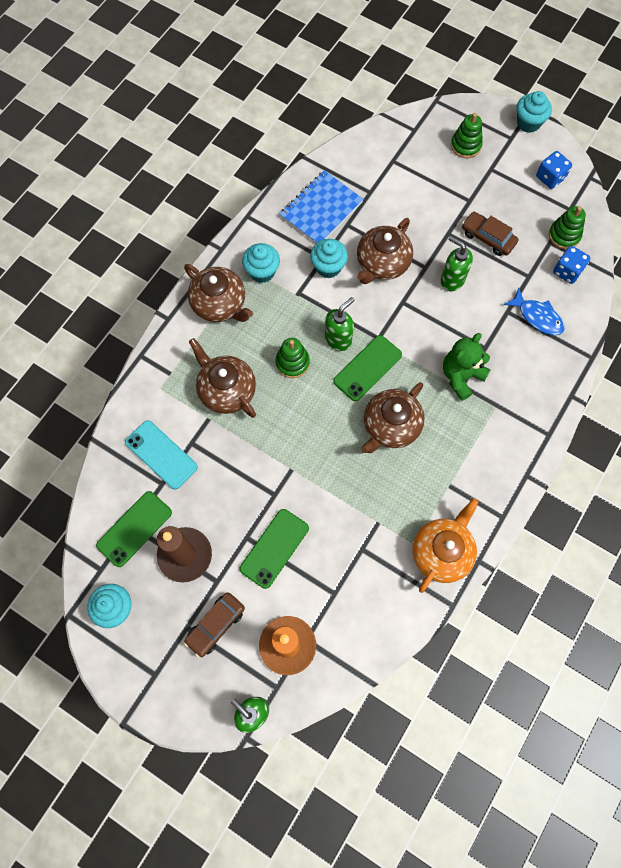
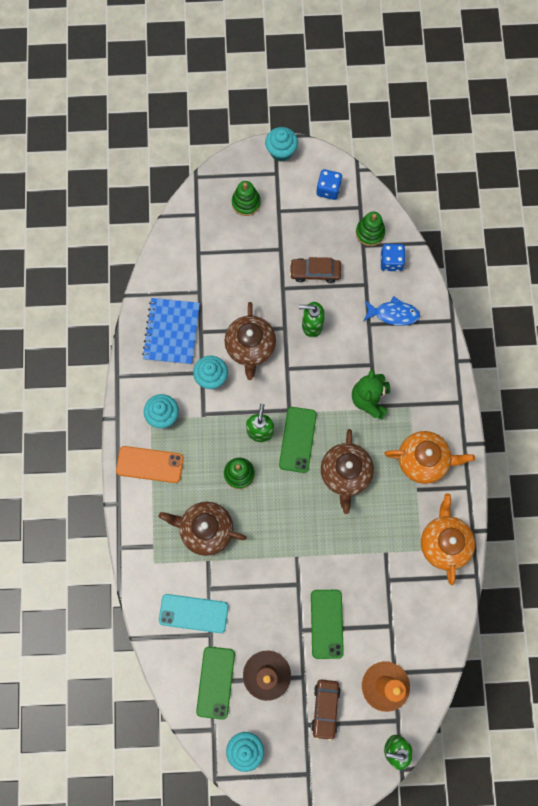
camera: 35 degrees left, 5 degrees up
(220, 304) = (150, 464): brown teapot -> orange phone
(475, 463) = (423, 460): none -> orange teapot

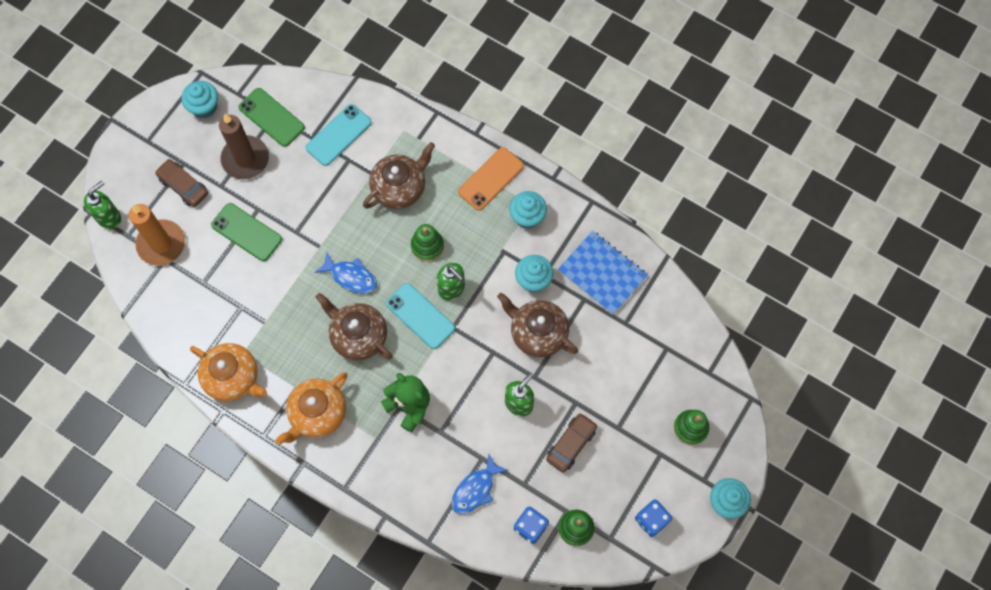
camera: 125 degrees right, 5 degrees down
(297, 439) = (420, 316): green phone -> turquoise phone
(304, 513) = (351, 276): none -> blue fish

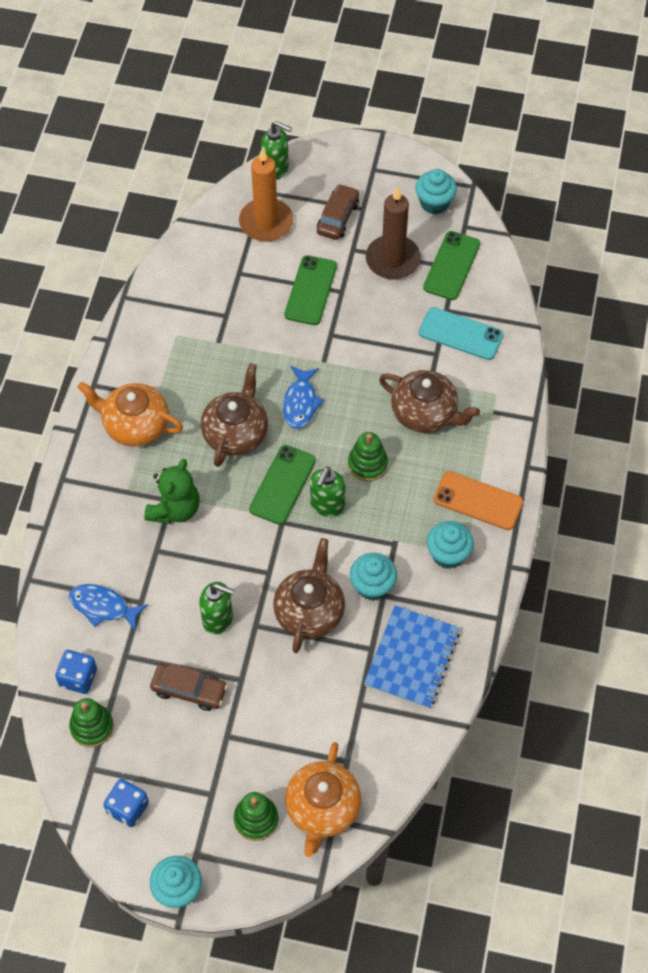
camera: 70 degrees right, 10 degrees down
(233, 378) = (146, 336): orange teapot -> orange teapot (322, 808)
(420, 316) = (282, 485): turquoise phone -> green phone

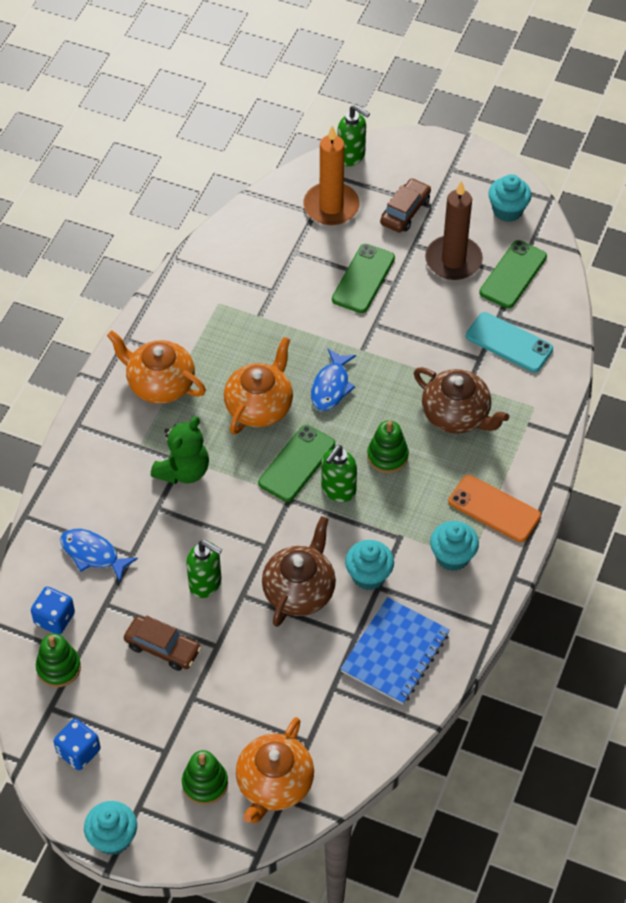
camera: 10 degrees right, 5 degrees down
(236, 433) = (260, 406): brown teapot -> orange teapot

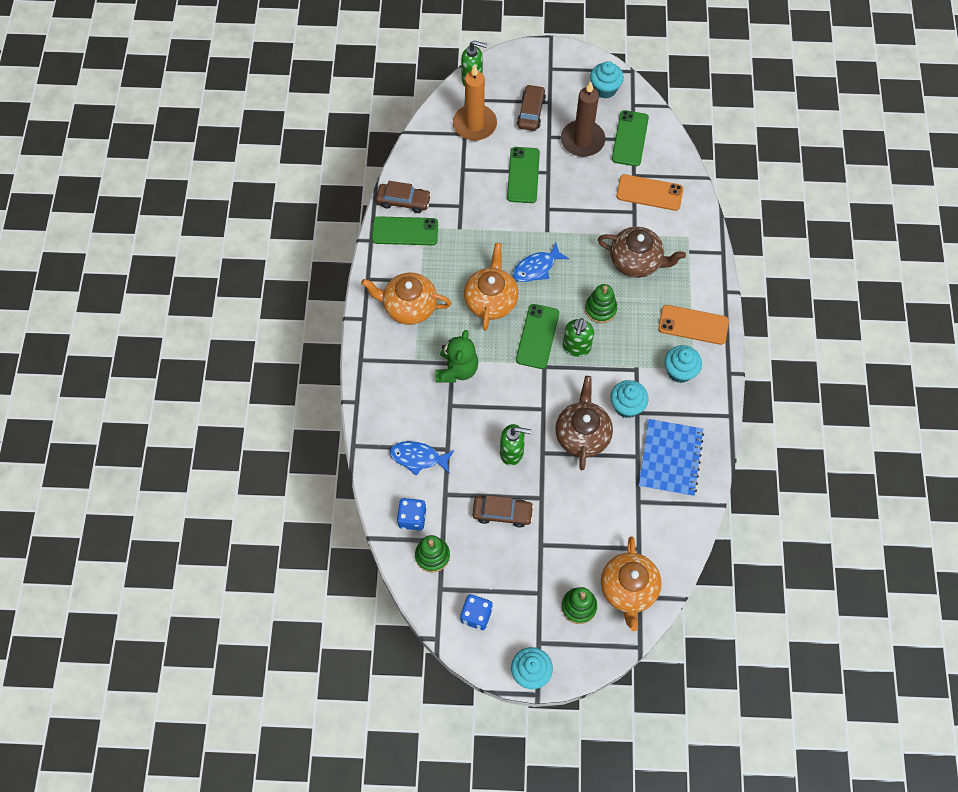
camera: 20 degrees left, 10 degrees up
(194, 300) = (405, 231): none -> green phone
(208, 267) = (403, 201): none -> brown car
(331, 386) = (536, 268): blue fish -> blue fish turned 60 degrees clockwise
(509, 343) = (649, 193): turquoise phone -> orange phone

